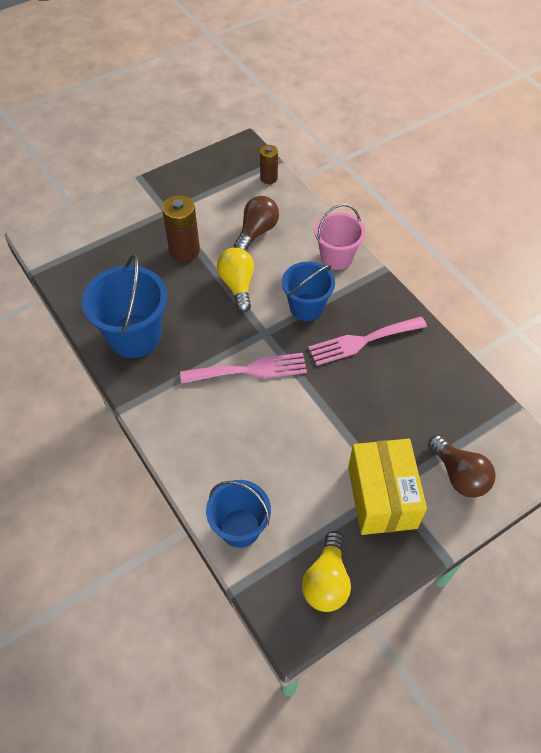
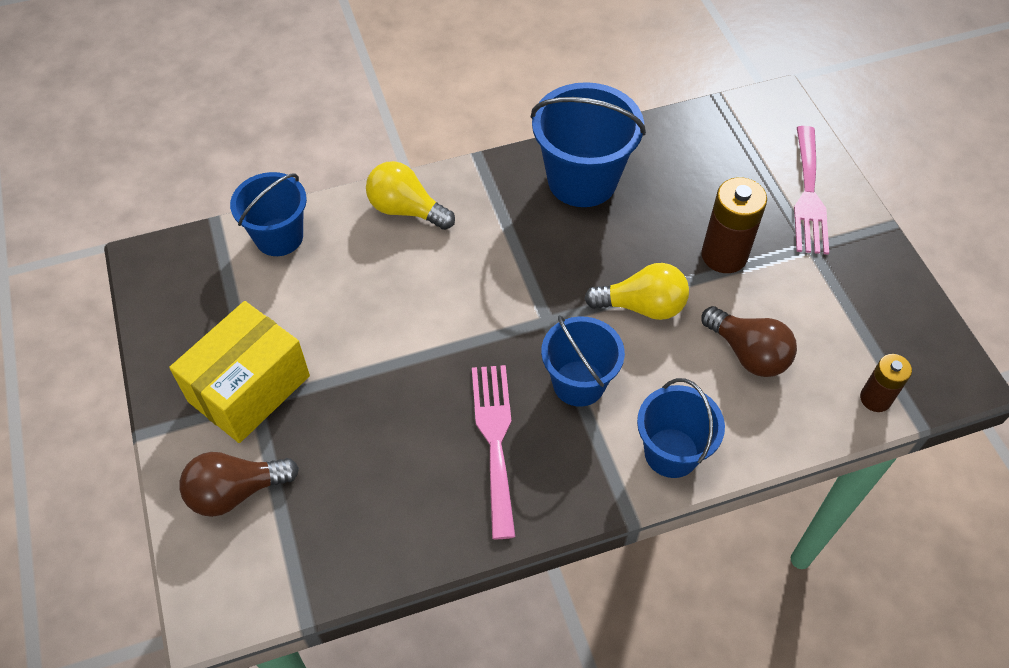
camera: 105 degrees right, 0 degrees up
(250, 370) = (490, 290): pink fork -> pink fork (809, 195)
(326, 581) = (179, 302): yellow light bulb -> yellow light bulb (406, 210)
(336, 257) = (671, 453): pink bucket -> blue bucket
(382, 497) = (249, 388): yellow box -> yellow box turned 60 degrees counterclockwise

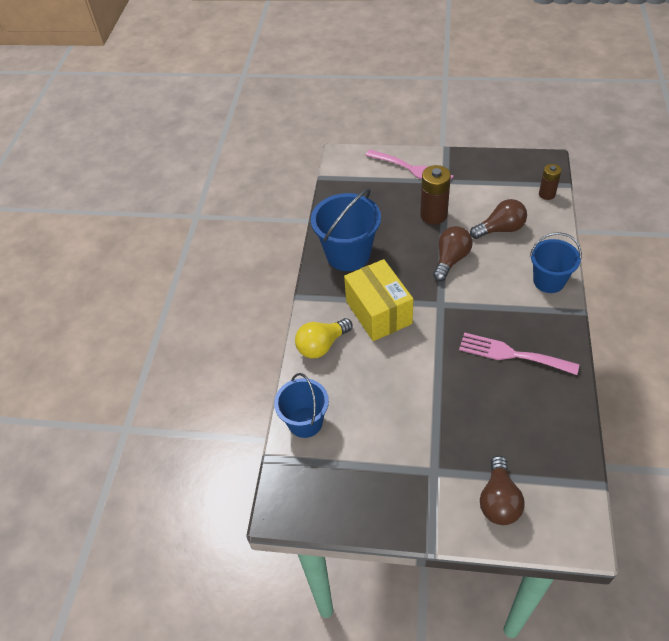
camera: 60 degrees left, 5 degrees down
(249, 388) = (422, 472): yellow box -> yellow box (378, 312)
(579, 383) = (489, 304): blue bucket -> none
(642, 306) = (451, 260): yellow light bulb -> brown light bulb

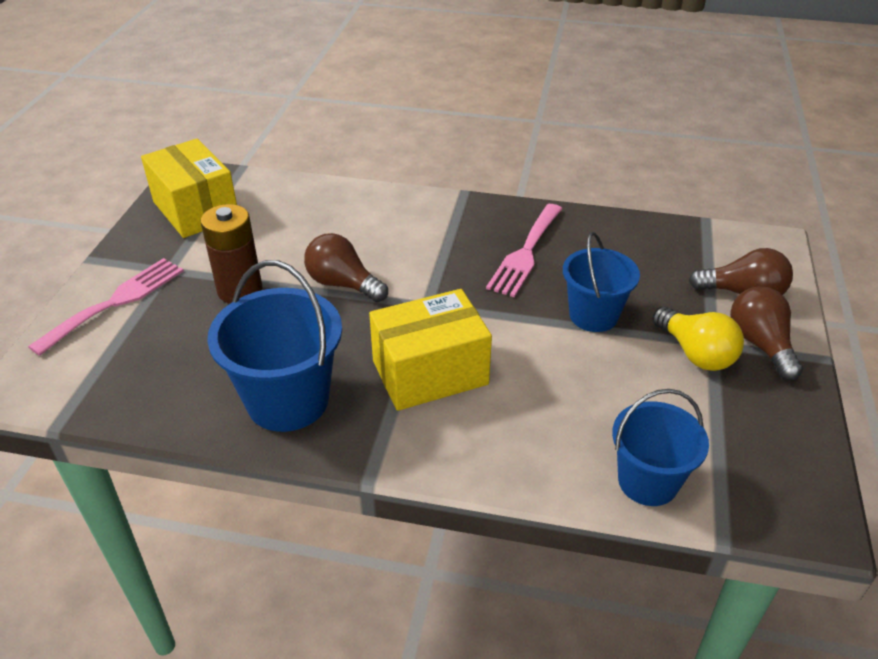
camera: 90 degrees left, 10 degrees down
(322, 345) = (490, 450): yellow light bulb -> yellow light bulb (695, 353)
(500, 229) = (300, 231): brown light bulb -> brown light bulb (760, 344)
(508, 176) = (195, 210): none -> yellow box
(547, 194) = (251, 184): brown battery -> none
(549, 281) = (409, 207): blue bucket -> blue bucket (593, 315)

